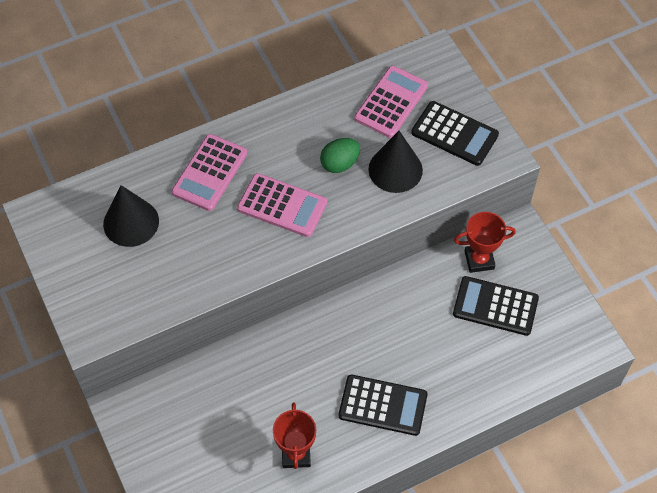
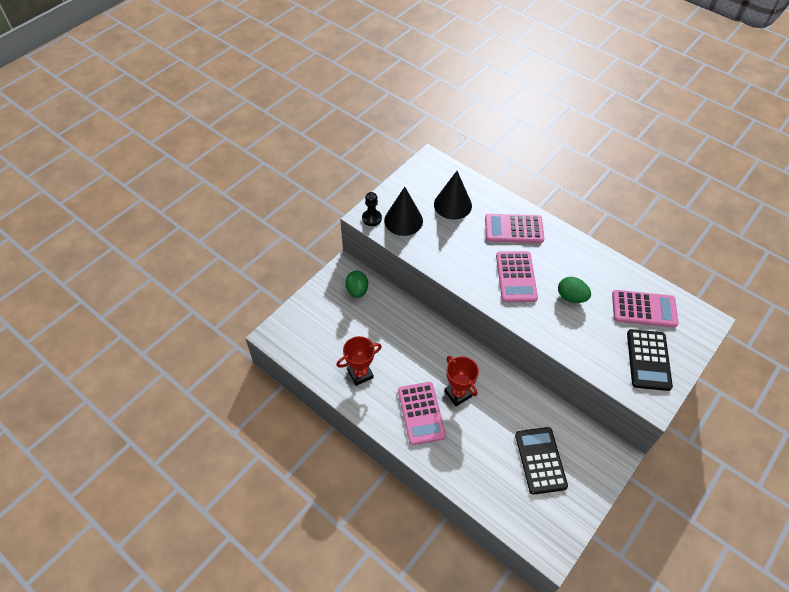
camera: 65 degrees right, 5 degrees down
(96, 329) = (371, 218): none -> black pawn
(166, 407) = (357, 290): none -> green egg
(383, 405) = (421, 413): black calculator -> pink calculator
(395, 169) = (590, 332): black cone -> black cone (403, 220)
(479, 260) = (571, 434): red trophy -> red trophy (458, 394)

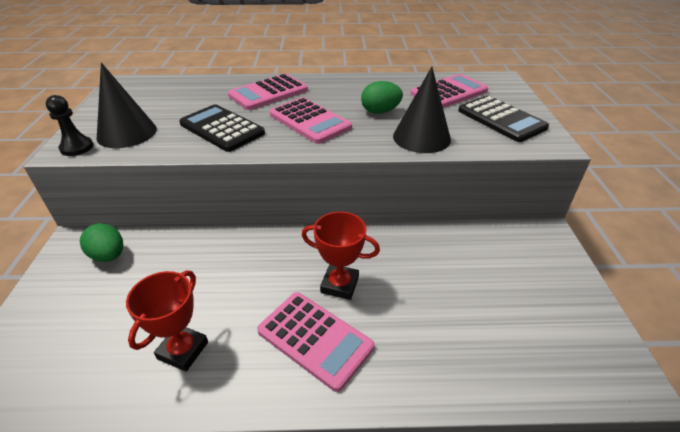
camera: 40 degrees left, 15 degrees down
(452, 205) = (182, 101): black cone -> black cone (421, 137)
(540, 460) = (497, 289): black calculator -> black calculator (221, 129)

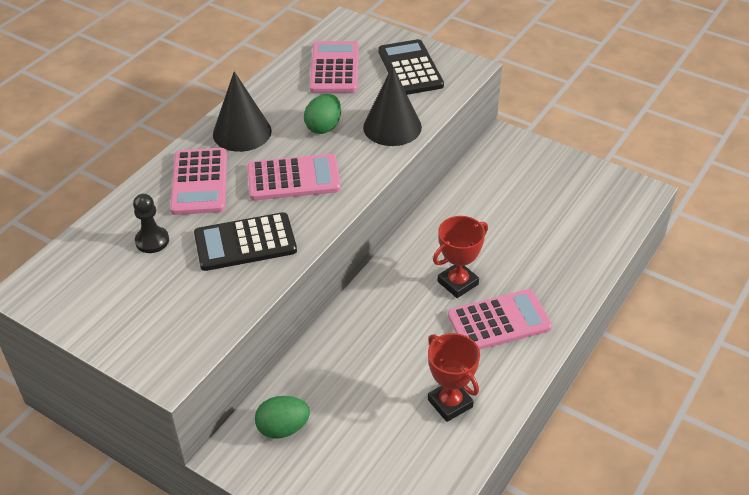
camera: 55 degrees left, 5 degrees up
(77, 147) = (173, 362): black pawn -> black pawn (152, 241)
(127, 133) = (179, 316): black cone -> black cone (242, 132)
(501, 119) = (410, 68): black calculator -> black calculator turned 105 degrees counterclockwise

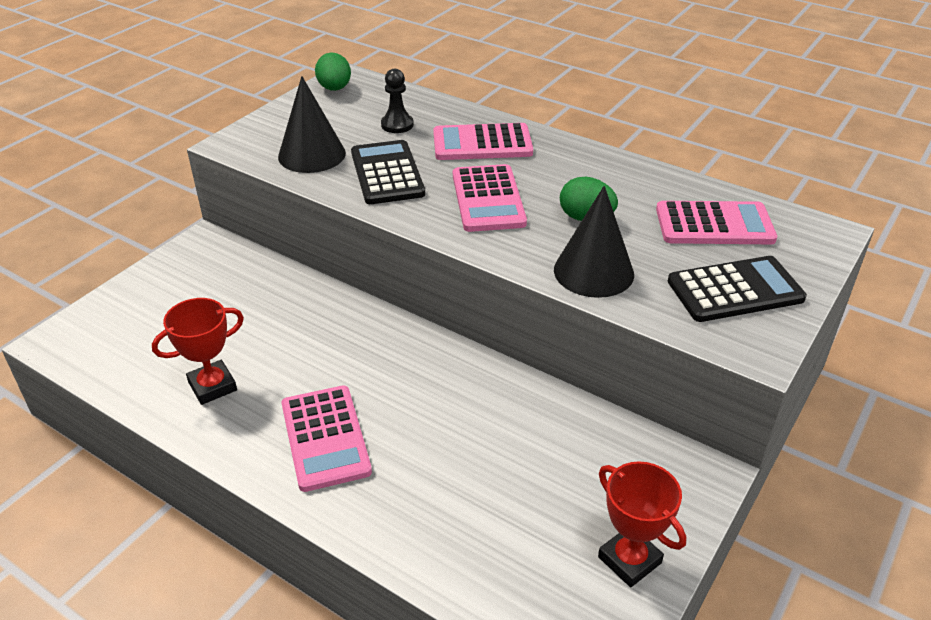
camera: 90 degrees right, 5 degrees down
(242, 132) = (568, 164): black cone -> black cone (312, 155)
(283, 428) = (221, 269): green egg -> green egg (334, 89)
(458, 283) = (397, 402): red trophy -> red trophy (629, 560)

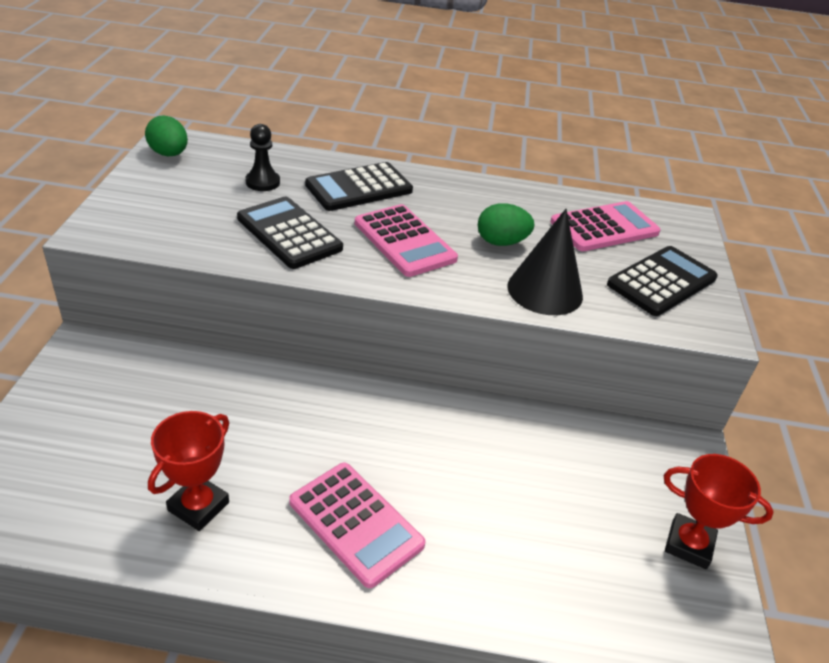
camera: 30 degrees left, 0 degrees up
(312, 155) = (195, 228): black cone -> none
(482, 143) = (359, 188): pink calculator -> black calculator

